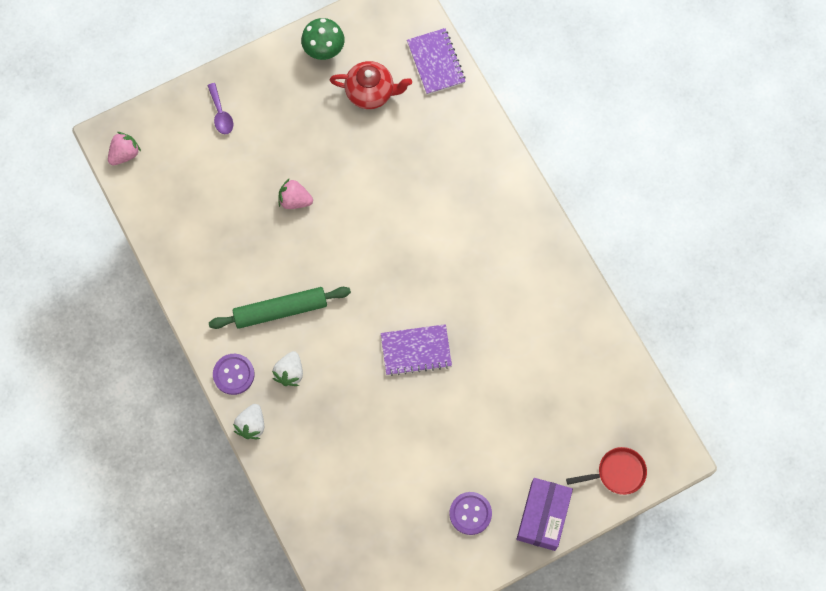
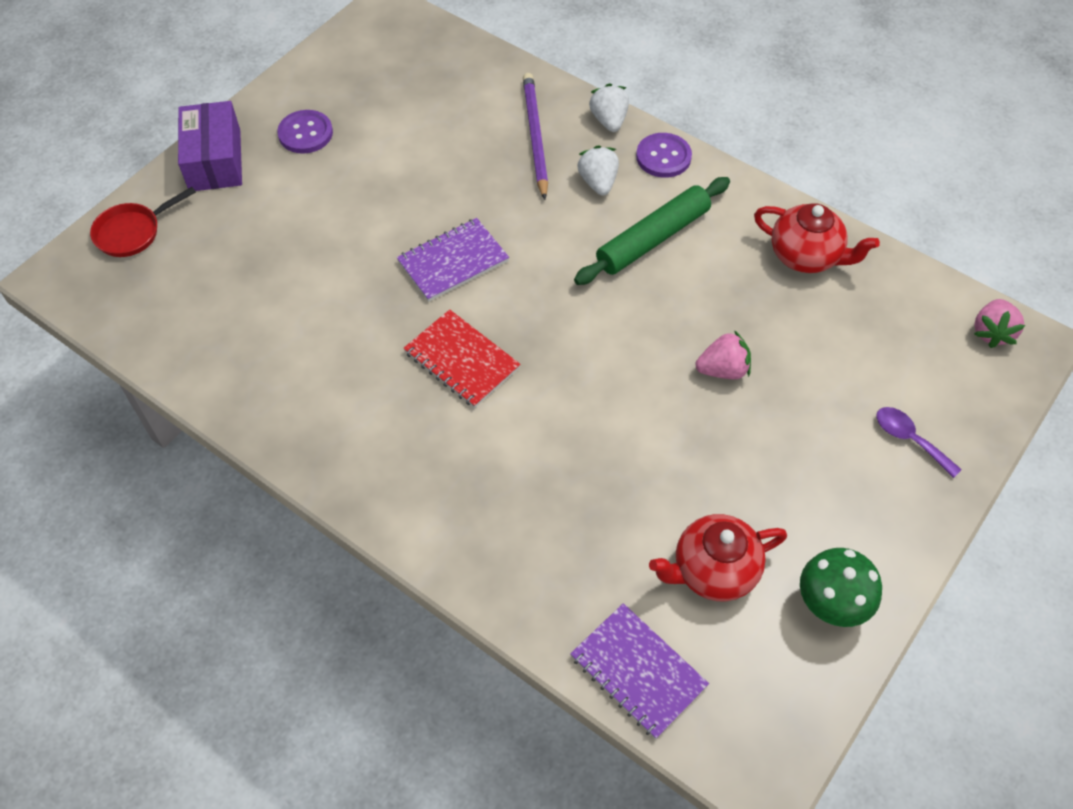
camera: 155 degrees right, 15 degrees down
(194, 253) = (806, 256): none -> red teapot
(310, 434) = (535, 137): none -> purple pencil
(443, 275) = (461, 360): none -> red notebook

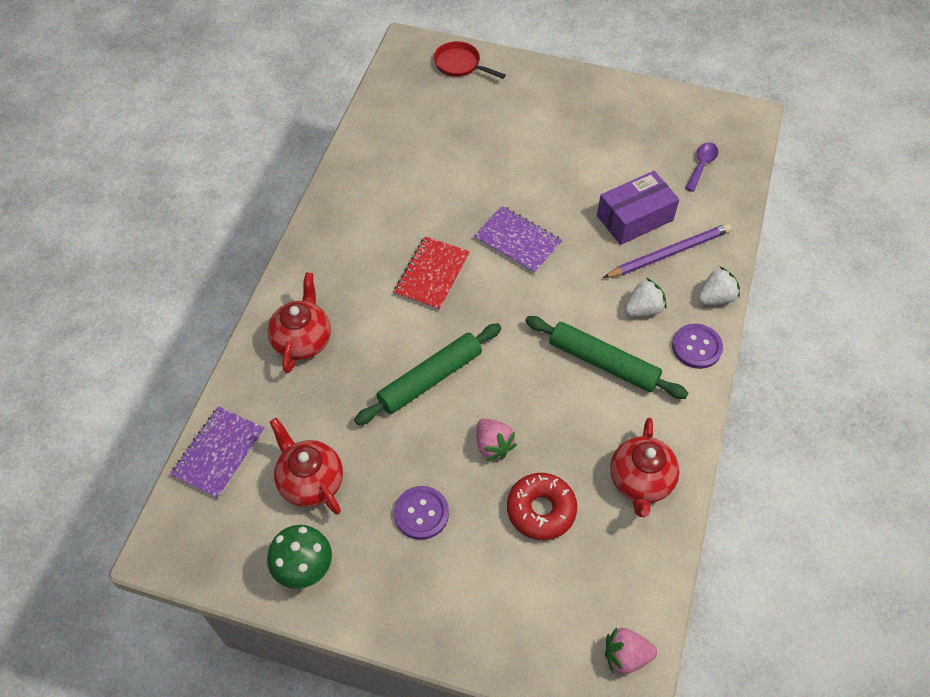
camera: 70 degrees right, 0 degrees up
(215, 160) = (542, 80): purple box -> purple box (635, 218)
(305, 133) = (593, 117): purple button -> purple button (421, 513)
(500, 529) = (302, 340): none -> red teapot
(613, 405) = (430, 379): none -> green rolling pin
(815, 351) = (541, 510): none -> red donut
(909, 439) = (479, 602): purple spoon -> purple spoon (701, 165)

